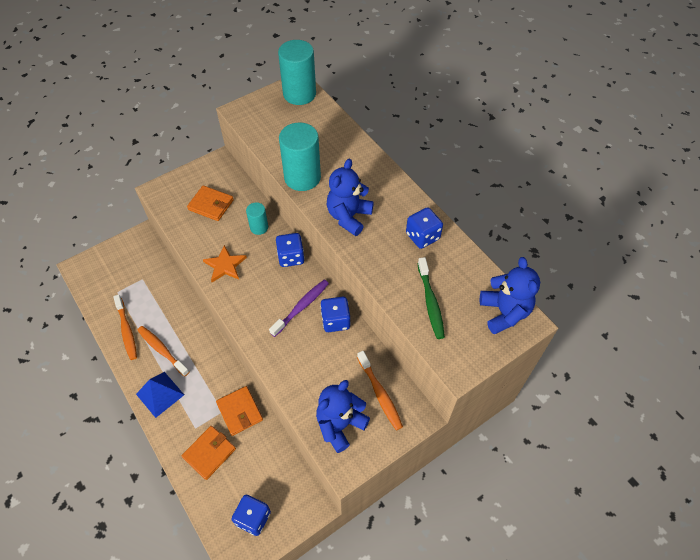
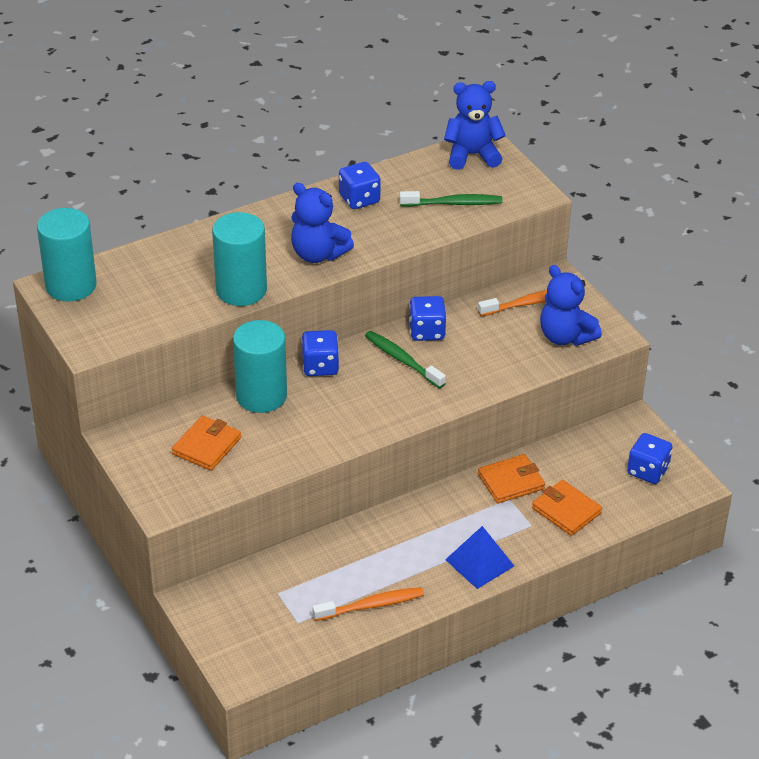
camera: 85 degrees left, 15 degrees down
(162, 350) = (409, 563): orange toothbrush -> none
(225, 265) = (323, 431): orange star -> none
(259, 227) = (261, 396): turquoise cylinder -> turquoise cylinder, size x1.88
(301, 307) = (402, 360): purple toothbrush -> green toothbrush

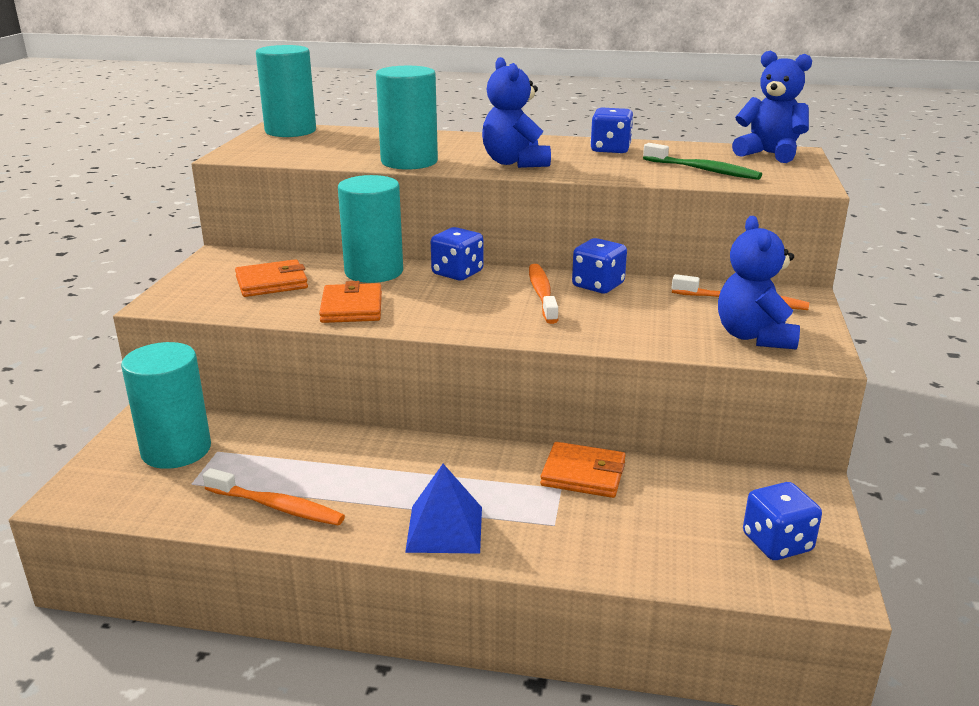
camera: 40 degrees right, 15 degrees down
(251, 608) = (176, 450): none -> turquoise cylinder
(402, 360) = (542, 294): green toothbrush -> orange toothbrush
(566, 510) = (616, 531): orange wallet -> orange wallet (351, 308)

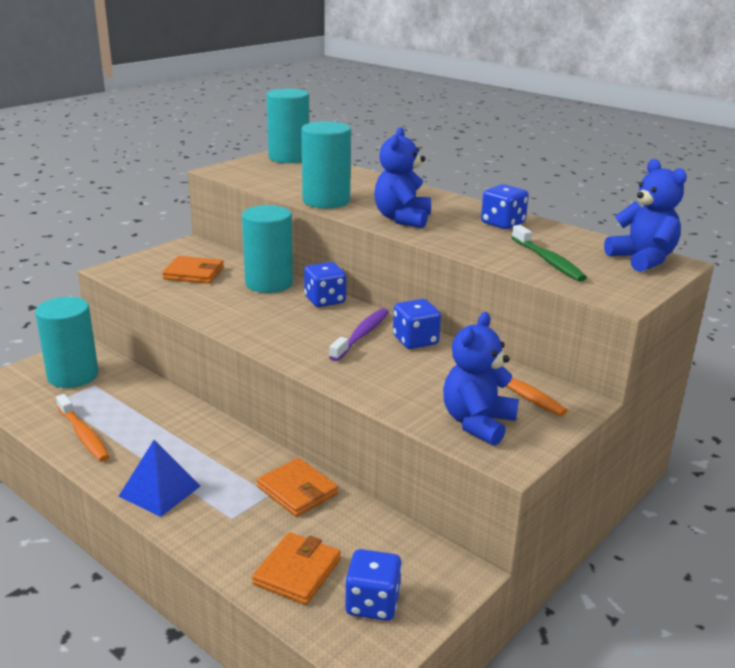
camera: 30 degrees right, 0 degrees up
(351, 308) = (217, 306): orange wallet -> orange wallet (297, 571)
(542, 294) = (362, 335): orange toothbrush -> purple toothbrush

